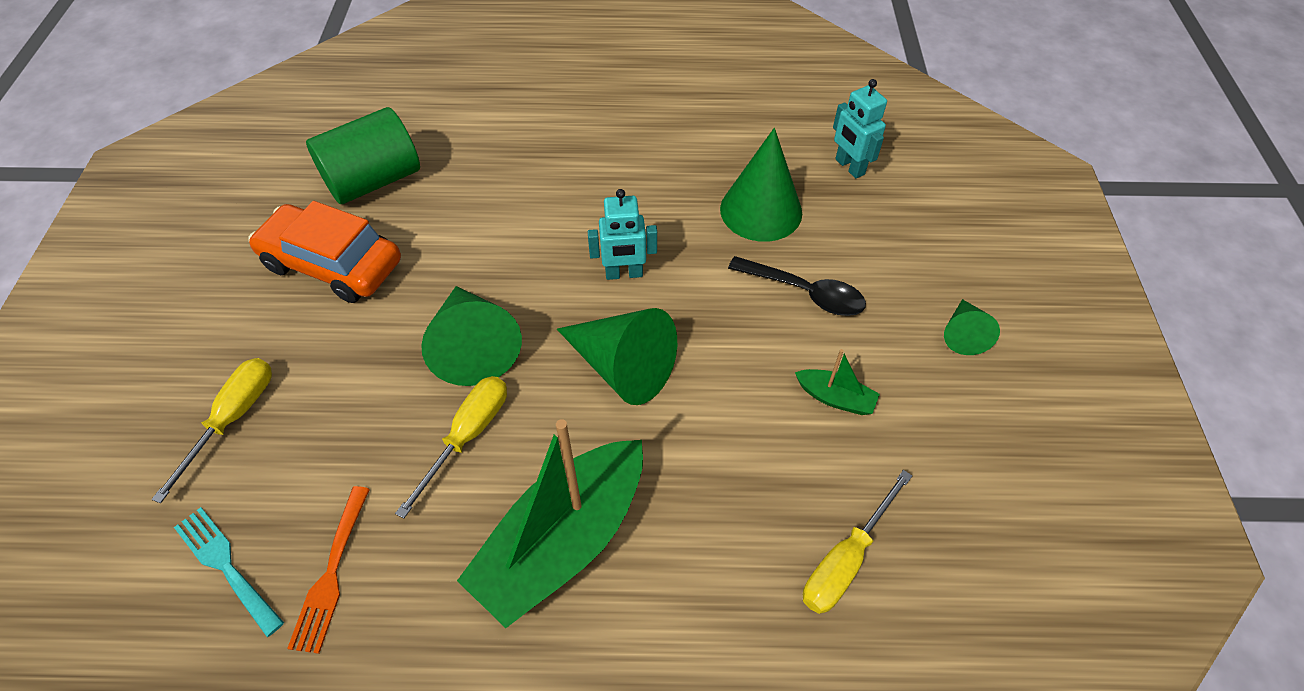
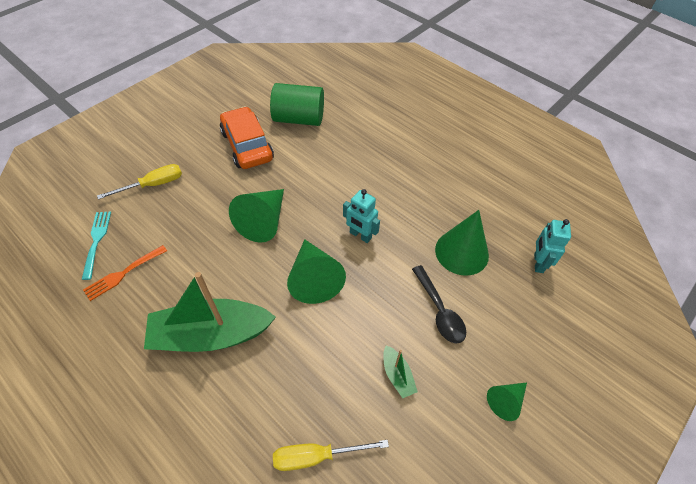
camera: 40 degrees right, 0 degrees up
(468, 436) = (222, 258): yellow screwdriver -> none

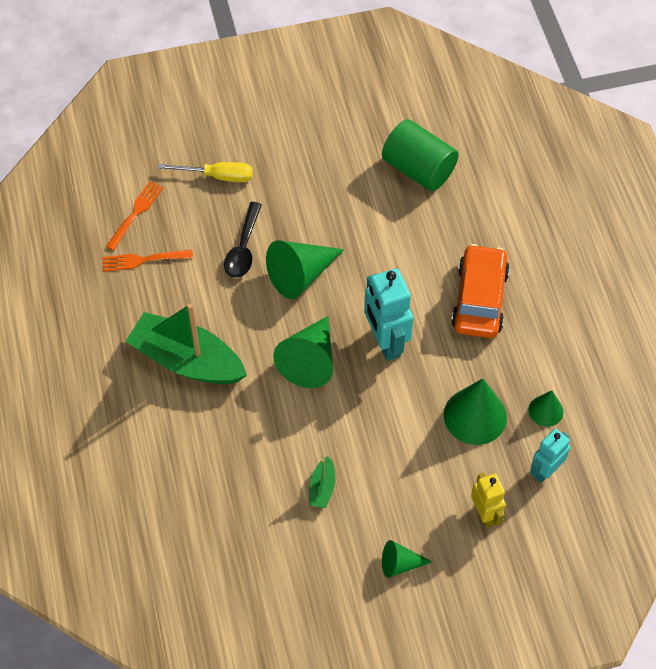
camera: 35 degrees right, 5 degrees up
(96, 241) = (136, 213): turquoise fork -> orange fork
(247, 146) = (339, 176): orange car -> orange car (479, 299)
(316, 456) = (211, 507): yellow screwdriver -> none
(360, 235) = (385, 342): turquoise robot -> turquoise robot, size x1.61
(439, 311) = (405, 457): black spoon -> black spoon (243, 248)
(502, 223) = (546, 410): none -> green cone
(528, 319) = (485, 514): none -> yellow robot

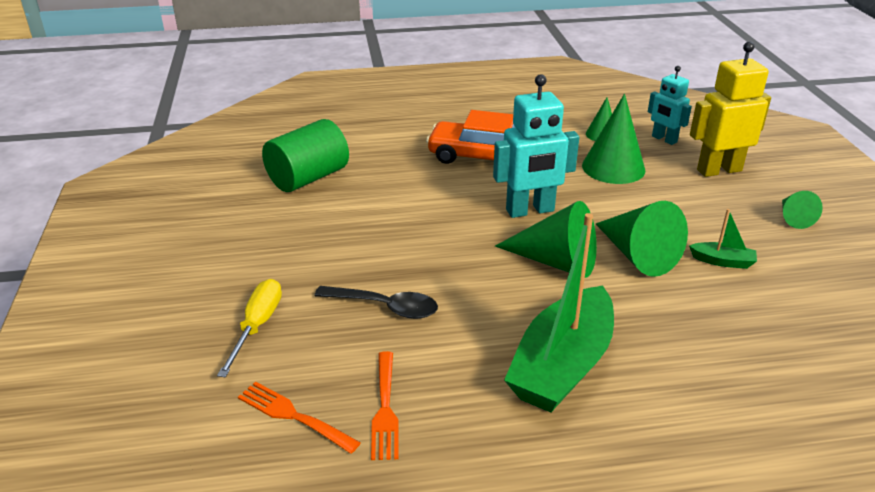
camera: 85 degrees left, 25 degrees down
(300, 275) = (435, 263): green cone -> green cone (637, 255)
(485, 514) = (719, 170): yellow robot -> yellow robot, size x1.61

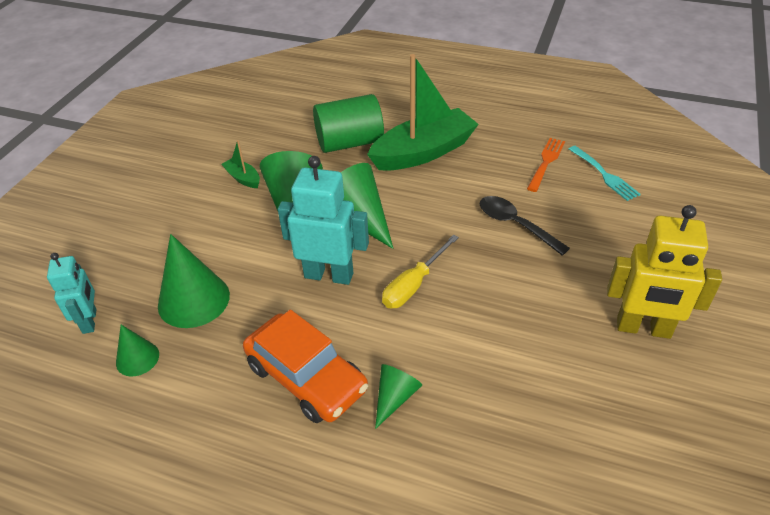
camera: 150 degrees left, 10 degrees up
(257, 326) = (621, 241): yellow screwdriver -> yellow screwdriver (413, 285)
(293, 416) = (604, 175): orange fork -> turquoise fork
(308, 178) = (530, 421): green cylinder -> green cylinder (349, 142)
(719, 170) = (110, 258): yellow robot -> yellow robot (643, 328)
(793, 218) = (140, 192): green cone -> green cone (395, 397)

